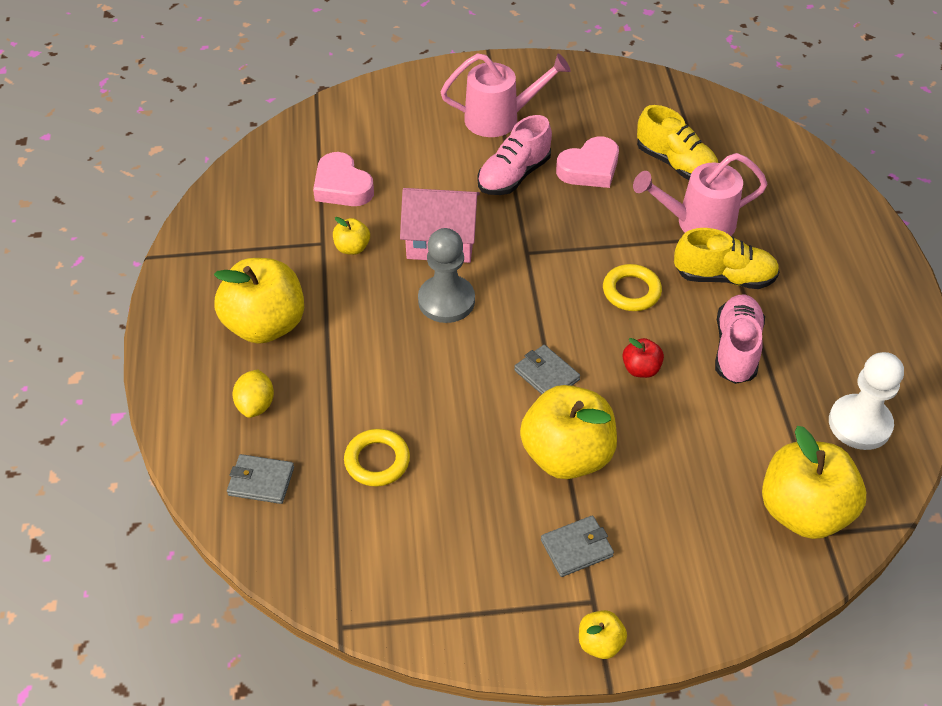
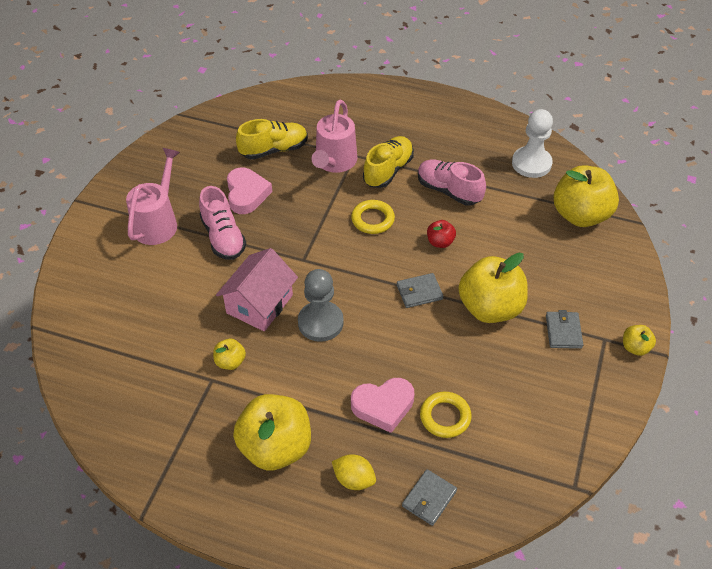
camera: 65 degrees left, 0 degrees up
(342, 186) = (158, 346): pink heart -> pink heart (383, 406)

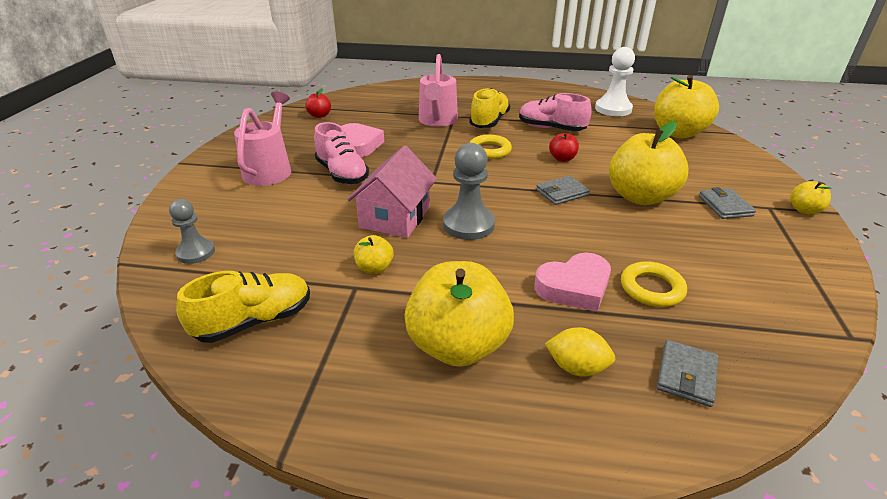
camera: 10 degrees left, 15 degrees down
(91, 323) = (196, 252): none -> grey pawn
(215, 137) = (319, 115): none -> red apple
(274, 150) = (378, 118): yellow shoe -> yellow shoe (254, 321)

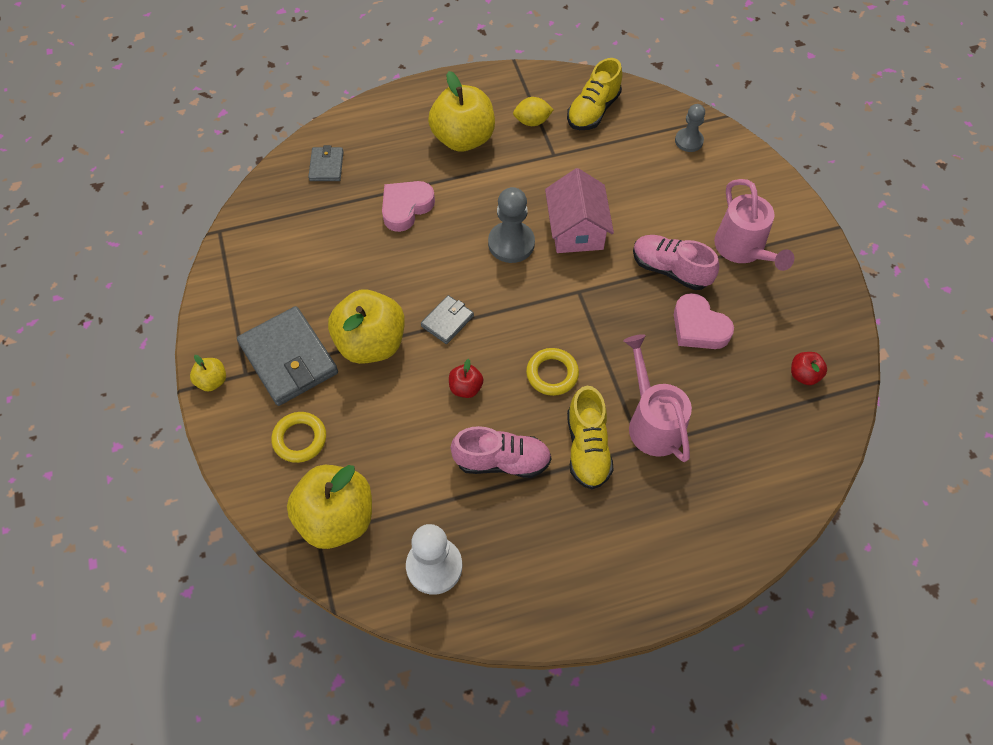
camera: 155 degrees right, 25 degrees up
(374, 268) = (553, 174): yellow apple -> none
(576, 367) = (389, 149): yellow lemon -> yellow lemon (532, 121)
(652, 288) = (351, 226): yellow ring -> yellow ring (300, 439)
(725, 206) = (288, 359): grey wallet -> grey wallet, size x1.95

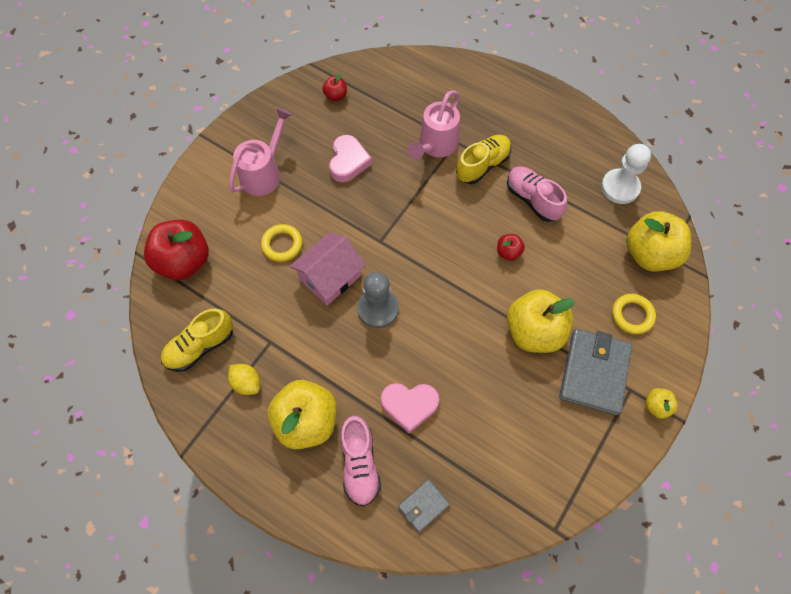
camera: 130 degrees left, 5 degrees up
(447, 321) = (474, 299): grey wallet -> none
(552, 374) = (453, 214): yellow ring -> yellow ring (282, 244)
(593, 111) = (200, 346): yellow shoe -> yellow shoe turned 150 degrees clockwise
(670, 270) = (316, 202): pink shoe -> pink shoe (360, 464)
(688, 141) = (184, 261): grey pawn -> red apple

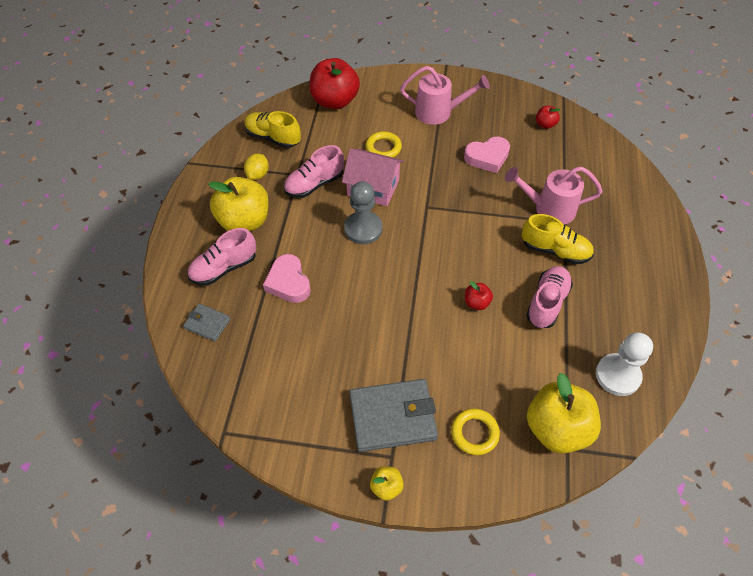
camera: 65 degrees right, 10 degrees down
(294, 330) = (314, 184): none -> pink shoe
(534, 331) = (407, 351): yellow apple -> none

